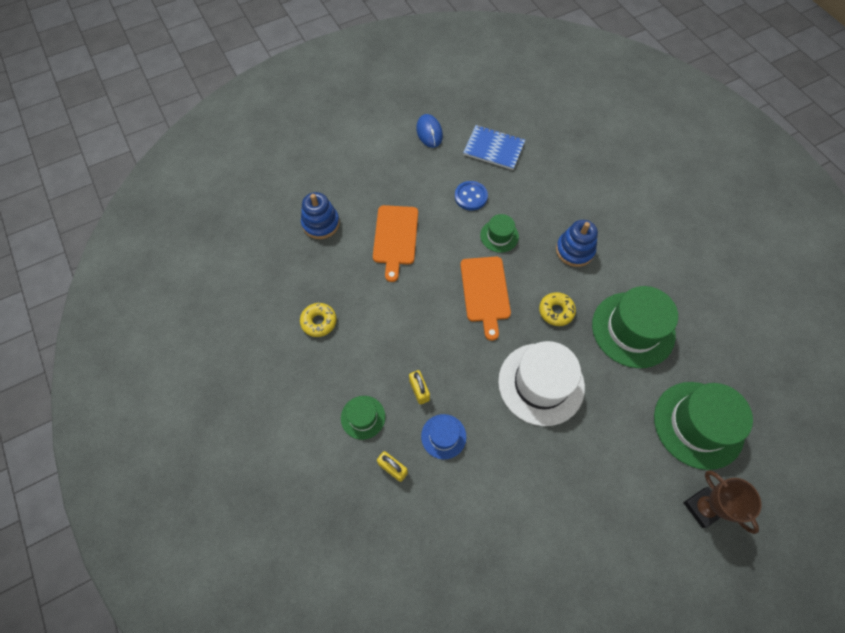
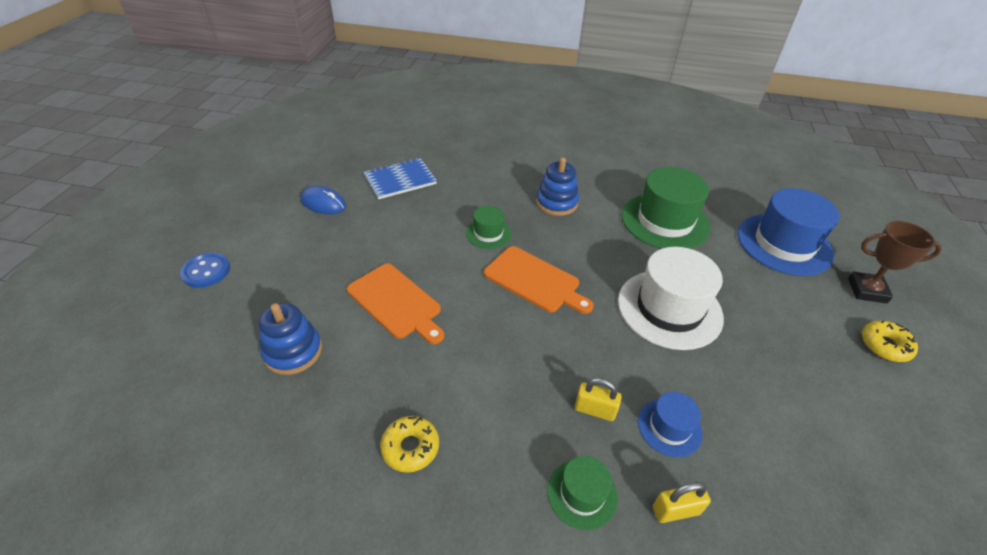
camera: 50 degrees left, 20 degrees down
(471, 196) = (425, 223): blue button -> blue button (206, 271)
(556, 311) = (603, 250): yellow donut -> yellow donut (885, 345)
(698, 424) = (784, 244): green hat -> blue hat

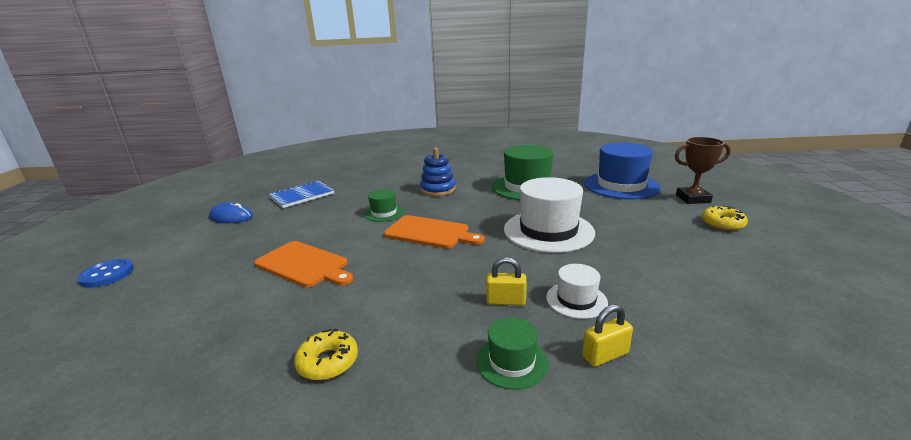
camera: 10 degrees left, 20 degrees down
(293, 351) = (197, 314): blue stacking toy -> none
(669, 427) = (576, 300): blue hat -> white hat

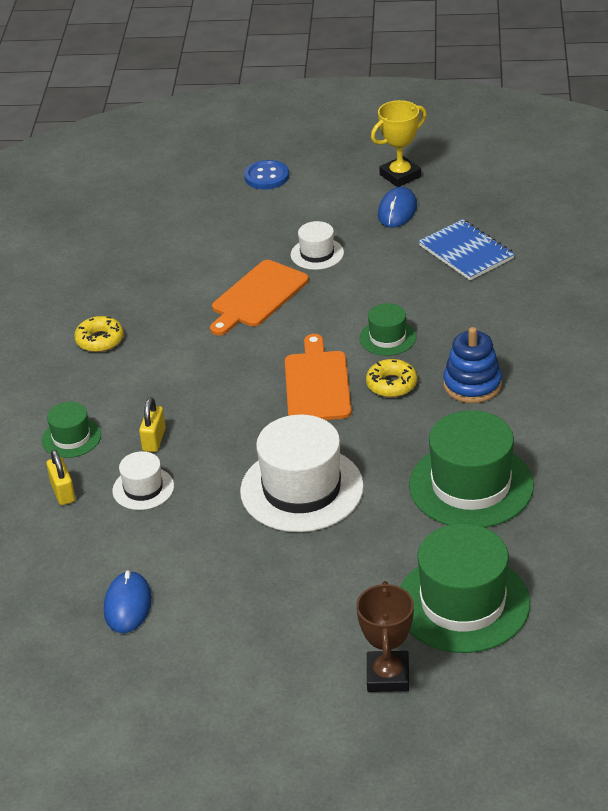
camera: 95 degrees right, 15 degrees up
(185, 218) = (400, 176): none -> yellow trophy
(261, 243) = (317, 254): none -> white hat
(430, 233) = (317, 383): orange cutting board -> orange cutting board turned 150 degrees clockwise
(621, 185) = (463, 603): blue hat -> green hat
(722, 223) = (289, 672): yellow donut -> yellow donut (391, 384)
(727, 292) = (128, 605): none -> blue mouse

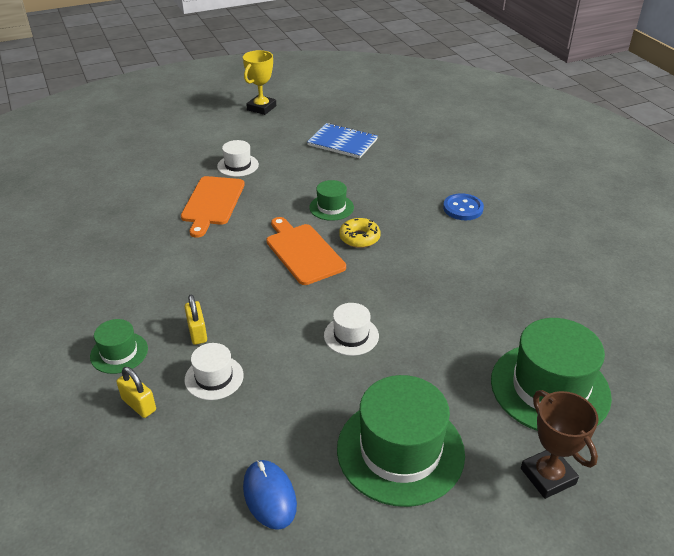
camera: 30 degrees left, 0 degrees up
(100, 340) = (99, 265): yellow donut -> none
(266, 176) = (165, 126): blue button -> blue button (463, 208)
(302, 489) = (351, 335): white hat -> white hat, size x0.51
(397, 210) = (275, 128): blue mouse -> none
(471, 485) = (476, 293): green hat -> green hat (400, 450)
(472, 385) = (417, 223): blue stacking toy -> none

